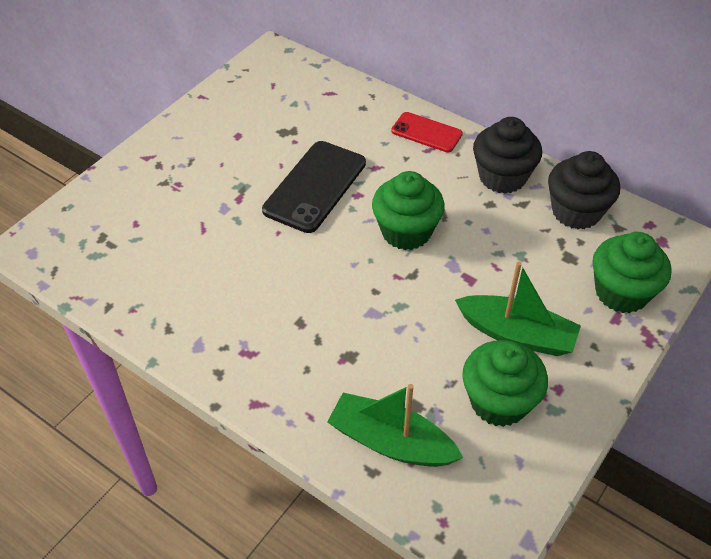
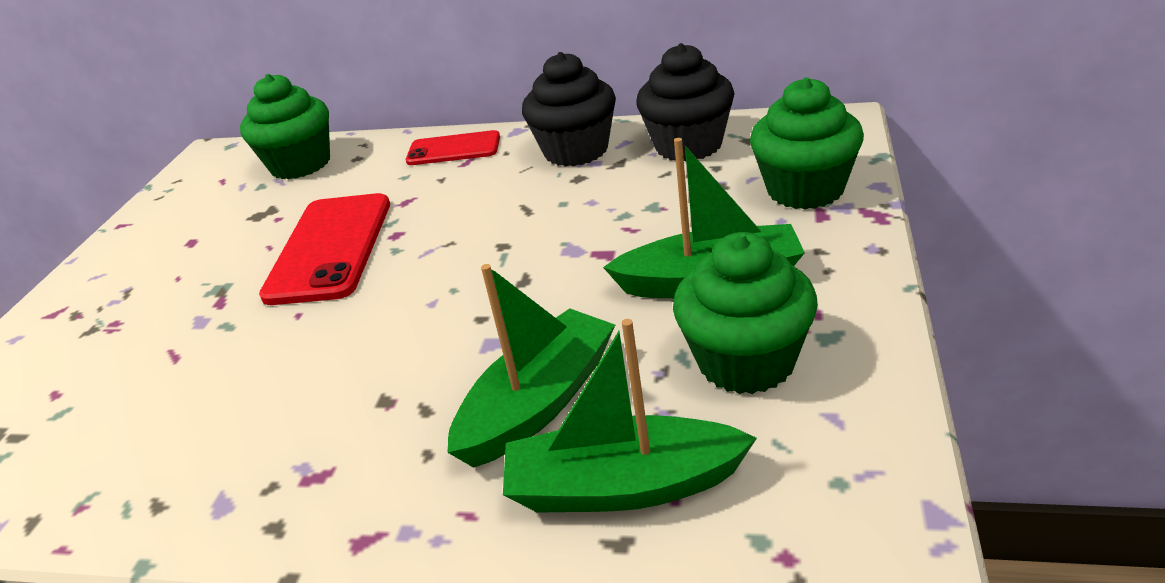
camera: 20 degrees left, 15 degrees down
(315, 186) = (330, 248): black phone -> red phone
(376, 368) = (539, 403): none -> green boat
(406, 232) = (486, 242): green cupcake -> green cupcake (300, 164)

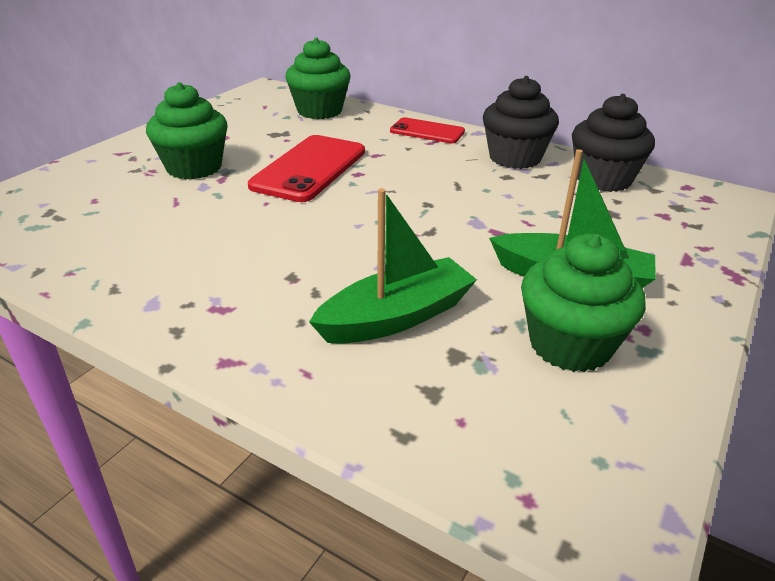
camera: 15 degrees right, 0 degrees up
(623, 486) = (427, 397): green boat -> none
(805, 190) = (682, 238): green cupcake -> green cupcake (194, 167)

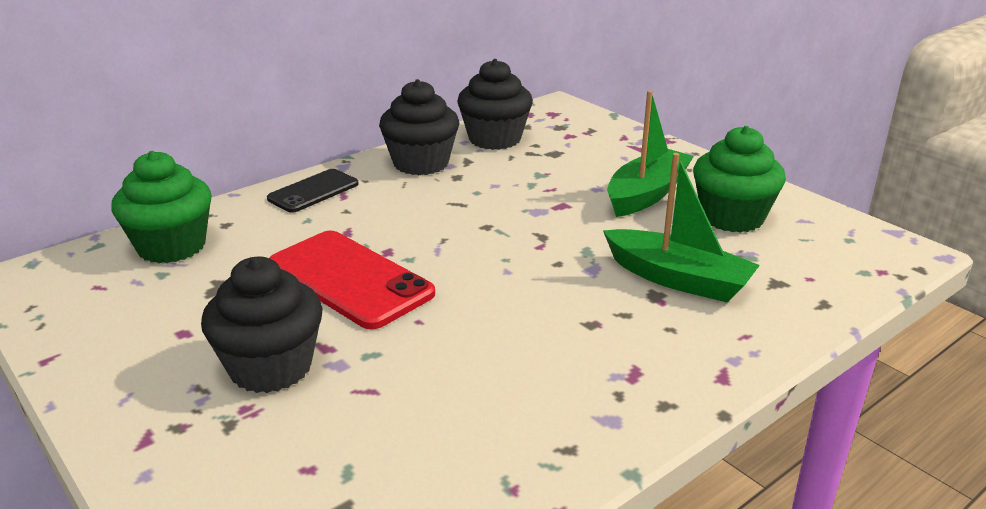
camera: 70 degrees left, 5 degrees down
(194, 167) = (271, 367): green cupcake -> black cupcake
(396, 317) = (678, 279): green boat -> green boat turned 135 degrees clockwise
(427, 131) = (313, 191): red phone -> black phone

